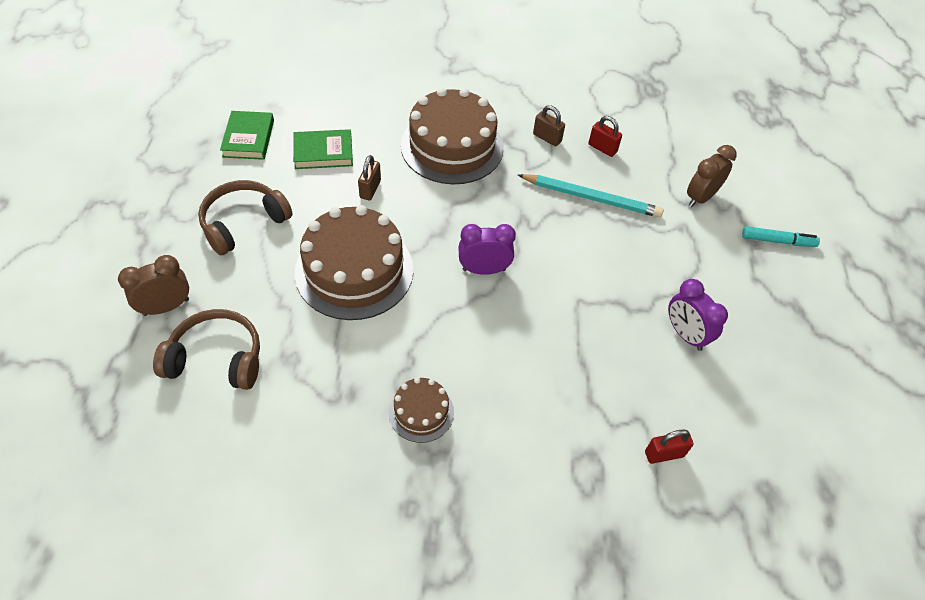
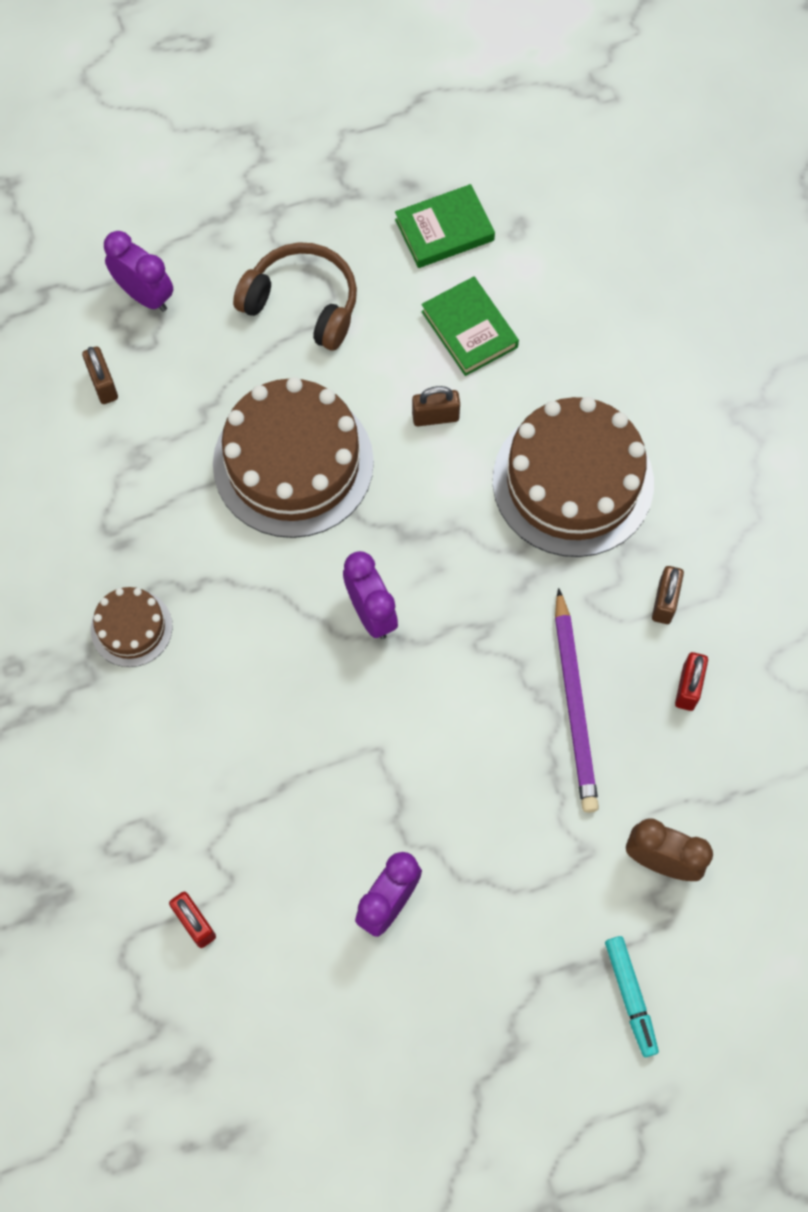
camera: 70 degrees right, 15 degrees up
(166, 307) = (145, 295): brown clock -> purple clock
(216, 359) = (103, 384): brown headphones -> brown padlock
(591, 198) = (574, 704): turquoise pencil -> purple pencil

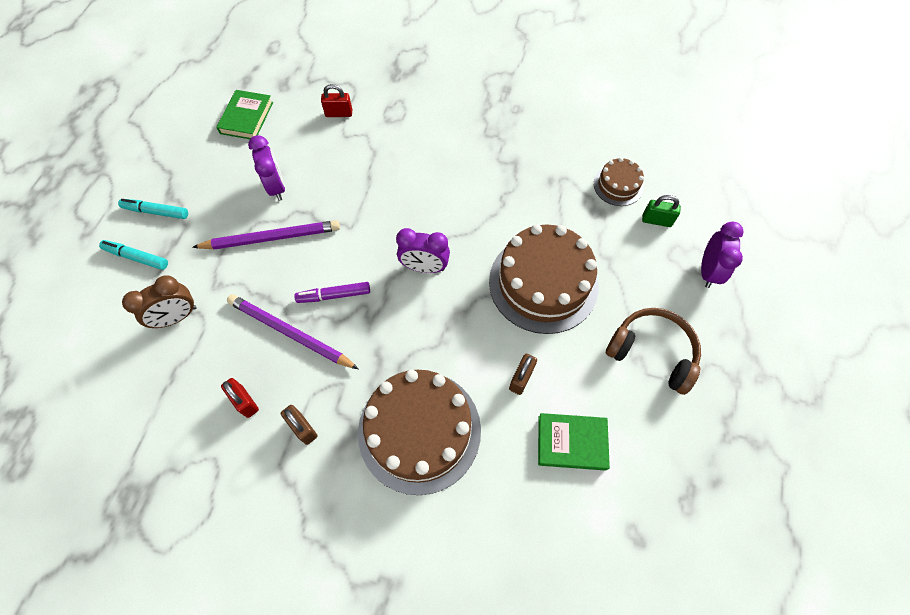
camera: 125 degrees right, 5 degrees down
(103, 384) = (656, 220): brown padlock -> green padlock
(131, 628) = (500, 161): brown cake -> brown cake (618, 185)
(145, 295) = (708, 271): purple clock -> purple clock turned 60 degrees counterclockwise
(302, 304) = (652, 352): brown headphones -> brown headphones turned 120 degrees counterclockwise
(444, 230) = (662, 480): green book -> green book (246, 118)
(471, 840) = (271, 238): none -> purple pencil
(489, 693) = (334, 295): none -> purple marker
(549, 1041) = (156, 212): none -> turquoise marker

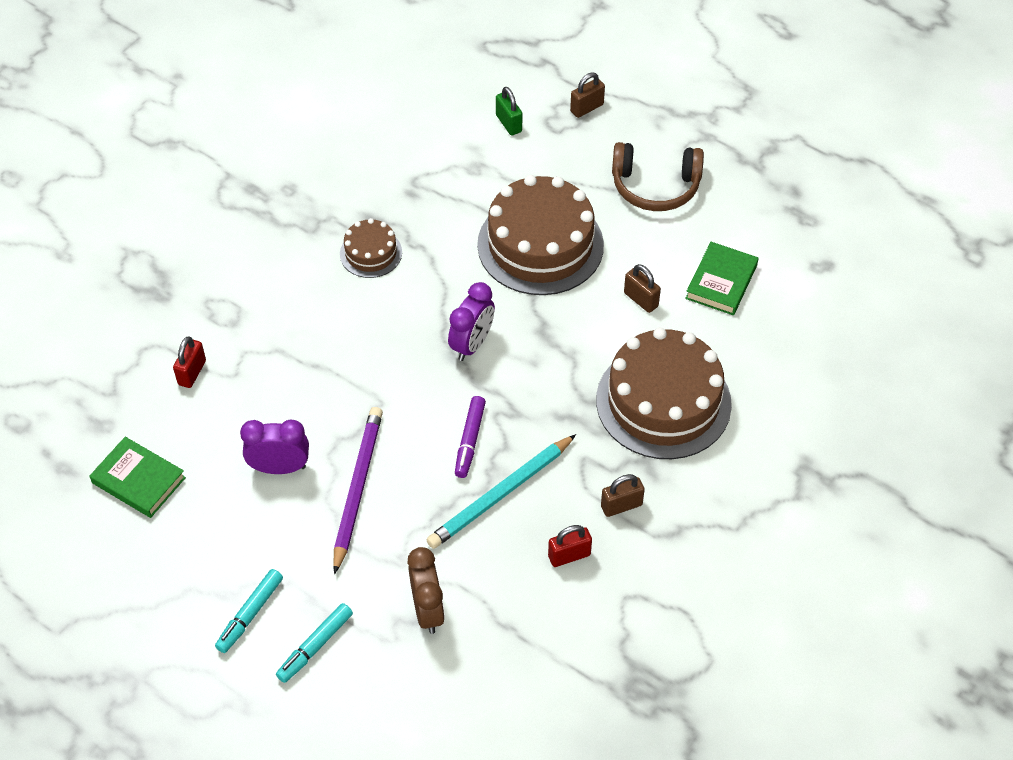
camera: 70 degrees left, 10 degrees down
(291, 333) = (501, 494): purple pencil -> turquoise pencil
(618, 185) = (448, 137): brown cake -> brown cake (371, 253)
(652, 352) = (655, 186): brown headphones -> brown headphones turned 135 degrees counterclockwise
(656, 220) = (508, 123): green padlock -> green padlock turned 60 degrees counterclockwise
(708, 271) = (587, 108): purple clock -> brown padlock

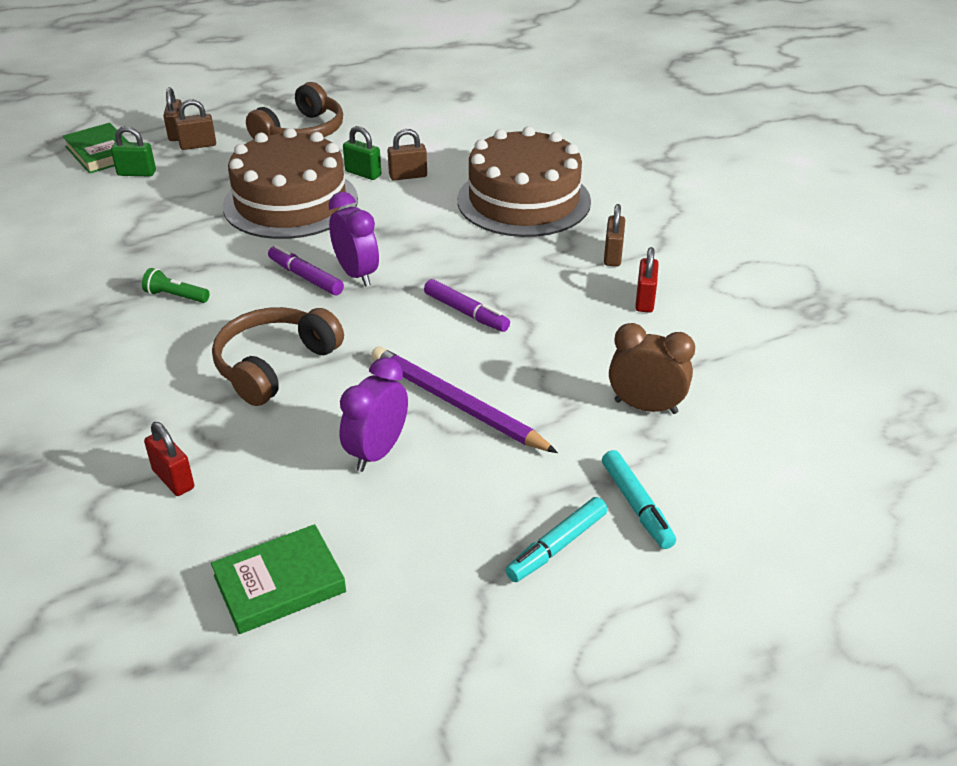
camera: 60 degrees left, 15 degrees down
(250, 614) = (556, 546): turquoise marker -> turquoise marker turned 75 degrees clockwise
(332, 358) = (275, 365): none -> brown headphones
(371, 253) = (176, 296): brown cake -> green flashlight
(446, 315) = (306, 277): none -> purple marker
(501, 494) = (544, 315): turquoise pencil -> none
(579, 133) = (198, 145): none -> brown padlock
(621, 267) = (363, 173): none -> green padlock
(721, 282) = (432, 137): green book -> green book (101, 153)

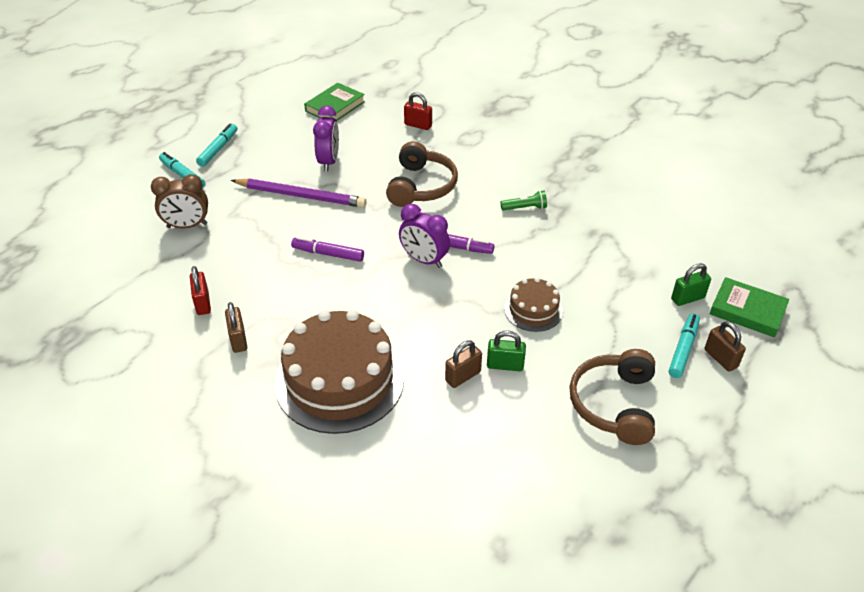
camera: 155 degrees right, 5 degrees up
(198, 145) = (683, 349): brown padlock -> turquoise marker
(290, 202) = (533, 310): brown cake -> brown cake, size x0.49

